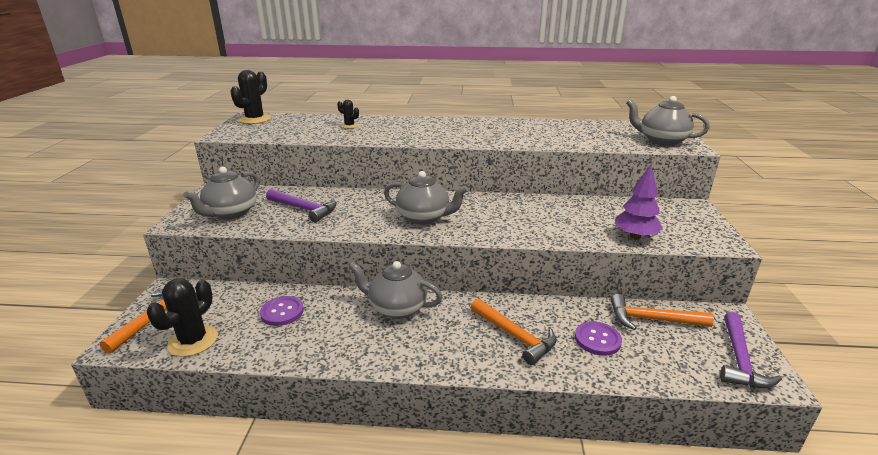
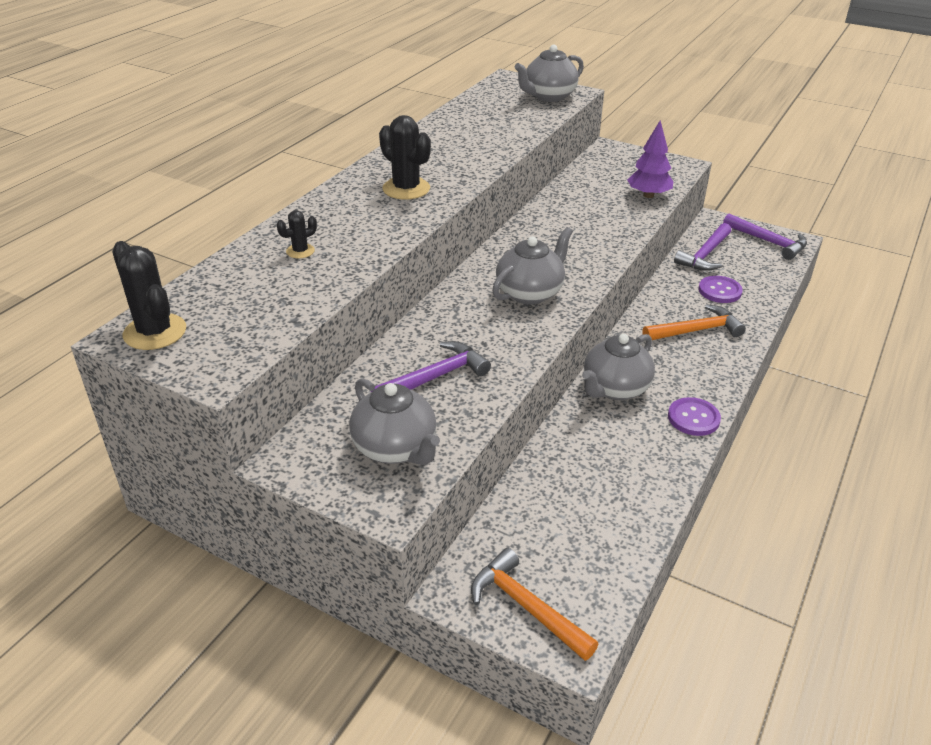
camera: 65 degrees left, 10 degrees up
(193, 341) = (600, 566): black cactus -> black cactus (406, 189)
(282, 312) = (577, 479): purple button -> purple button (693, 418)
(651, 319) = (705, 255): orange hammer -> purple hammer

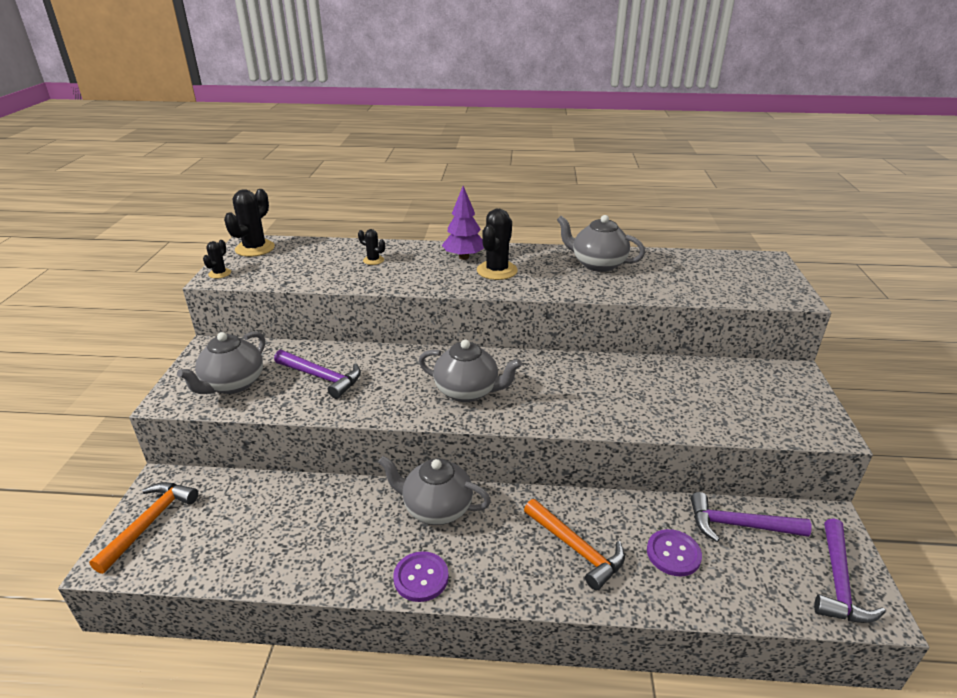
camera: 65 degrees right, 5 degrees down
(207, 371) = (220, 273): none -> black cactus
(548, 96) = (760, 287): grey teapot -> grey teapot (597, 264)
(648, 195) = (722, 421): purple tree -> purple tree (464, 257)

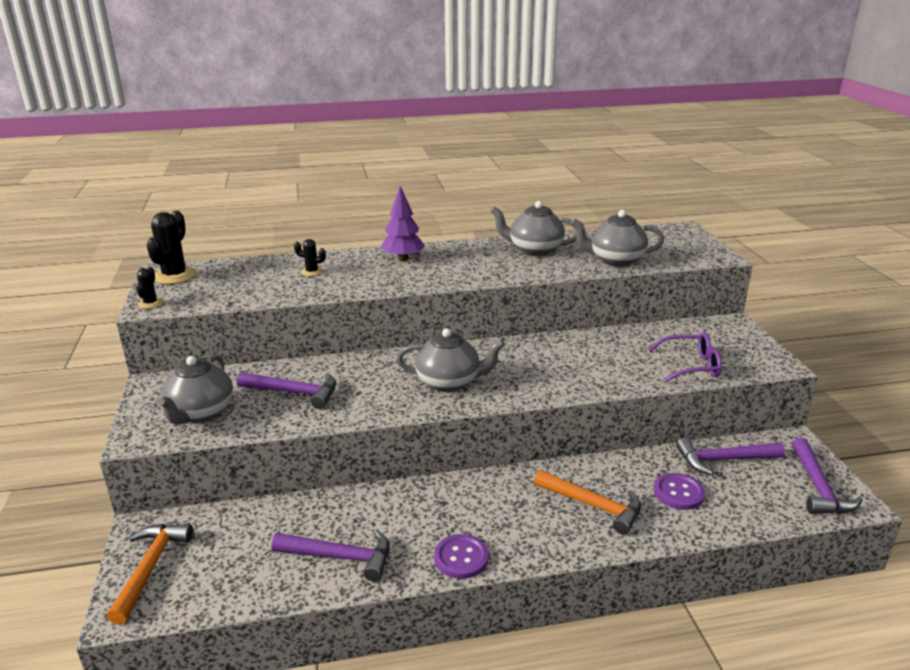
camera: 15 degrees left, 5 degrees down
(312, 550) = (341, 557): none -> purple hammer
(436, 508) = (448, 497): grey teapot -> grey teapot (615, 260)
(497, 271) = (442, 266): black cactus -> none
(727, 416) = (690, 366): none -> purple glasses

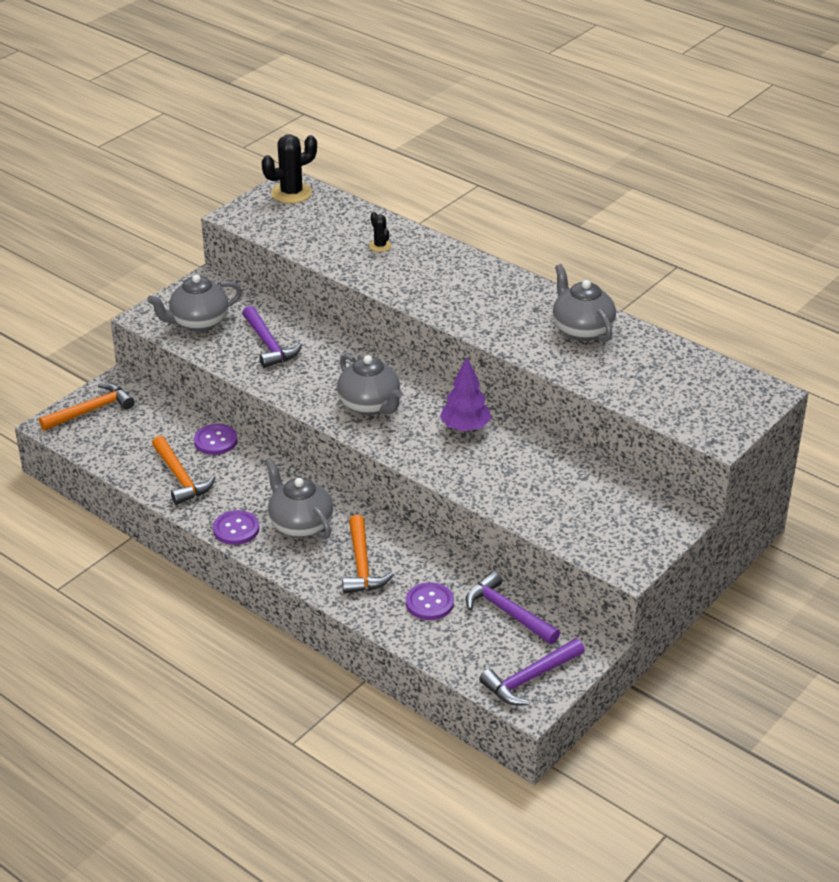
camera: 50 degrees right, 10 degrees up
(150, 303) = (240, 212): black cactus -> none
(320, 507) = (215, 441): none -> purple button
(341, 557) = (180, 478): purple hammer -> orange hammer
(403, 258) = (465, 273): purple tree -> purple tree (465, 427)
(615, 260) = (621, 382): grey teapot -> grey teapot (300, 524)
(690, 366) = (558, 517): purple glasses -> none

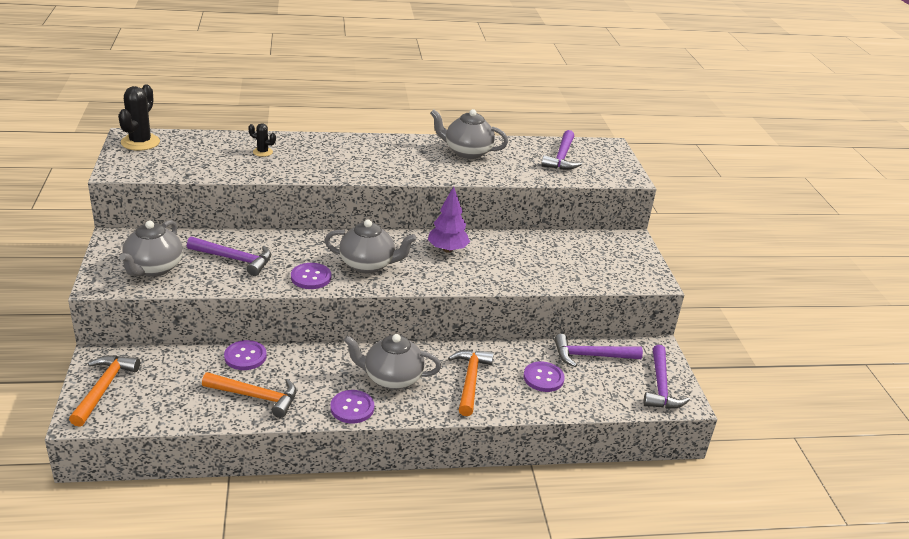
camera: 50 degrees left, 5 degrees down
(305, 392) = (311, 277): none -> purple button
(362, 565) = (470, 380): orange hammer -> orange hammer turned 120 degrees counterclockwise
(679, 381) = (561, 158): none -> purple hammer

